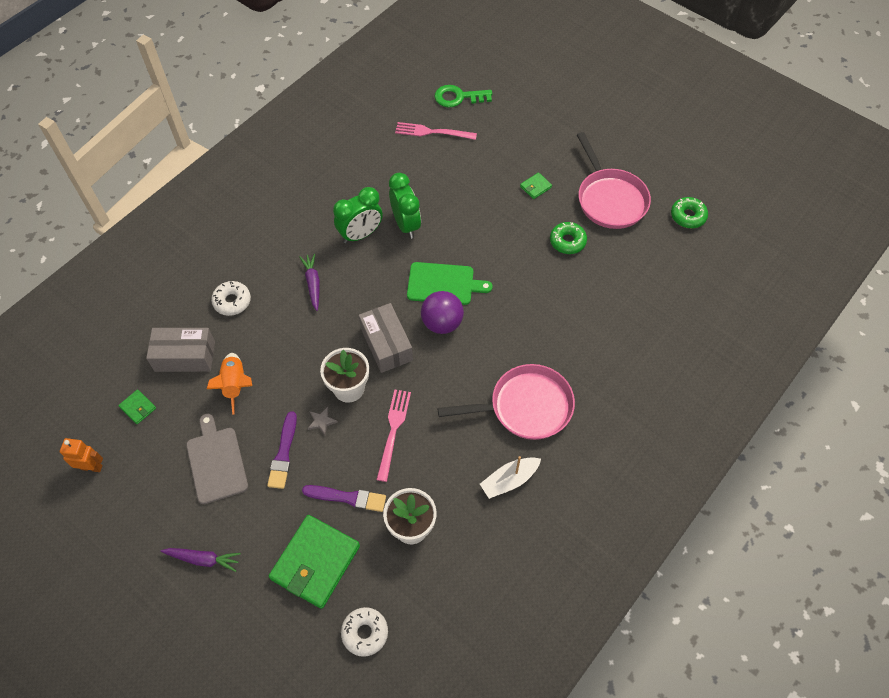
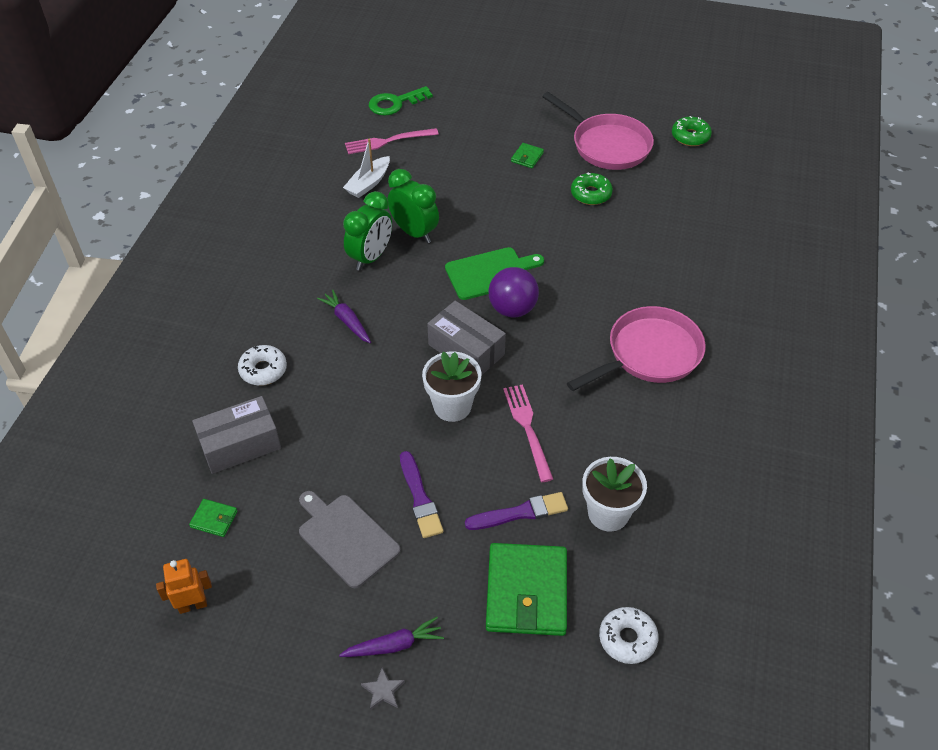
camera: 25 degrees left, 10 degrees down
(235, 385) = (319, 451): orange rocket -> none
(321, 421) = (443, 450): grey star -> grey star (383, 691)
(509, 480) = (679, 427): white boat -> white boat (368, 183)

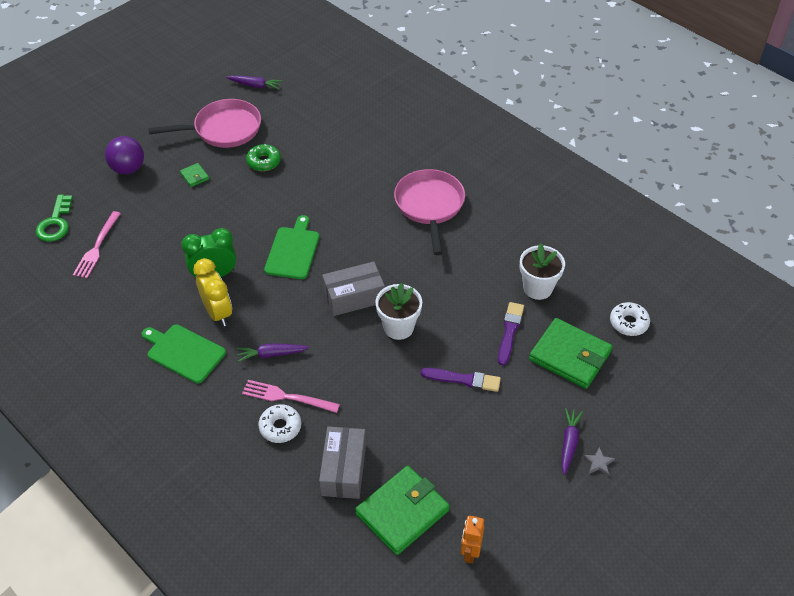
camera: 60 degrees left, 0 degrees up
(214, 519) = (402, 512): green wallet -> green wallet, size x2.31
(307, 258) = (184, 352): none -> green cutting board
(346, 538) = (470, 435): grey cutting board -> none
(368, 183) = (134, 279): white boat -> none
(370, 257) = (217, 312): green clock -> yellow clock
(512, 309) = (337, 255): purple ball -> purple ball (128, 169)
(527, 428) = (445, 296): pink fork -> pink fork (286, 397)
(690, 136) = (255, 85): green donut -> purple carrot

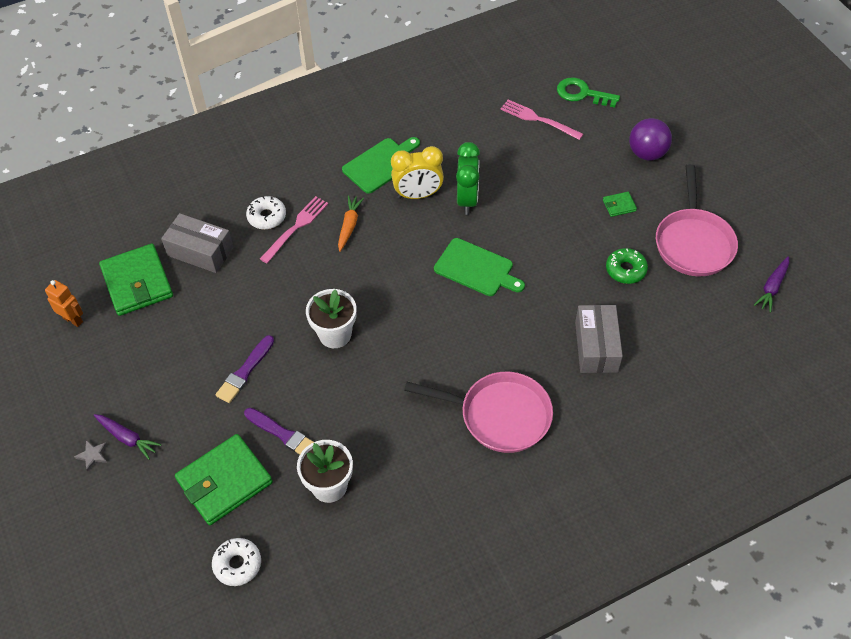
camera: 110 degrees right, 5 degrees up
(271, 354) = (349, 226): purple carrot -> orange carrot
(354, 297) = (391, 306): grey box -> grey box (596, 347)

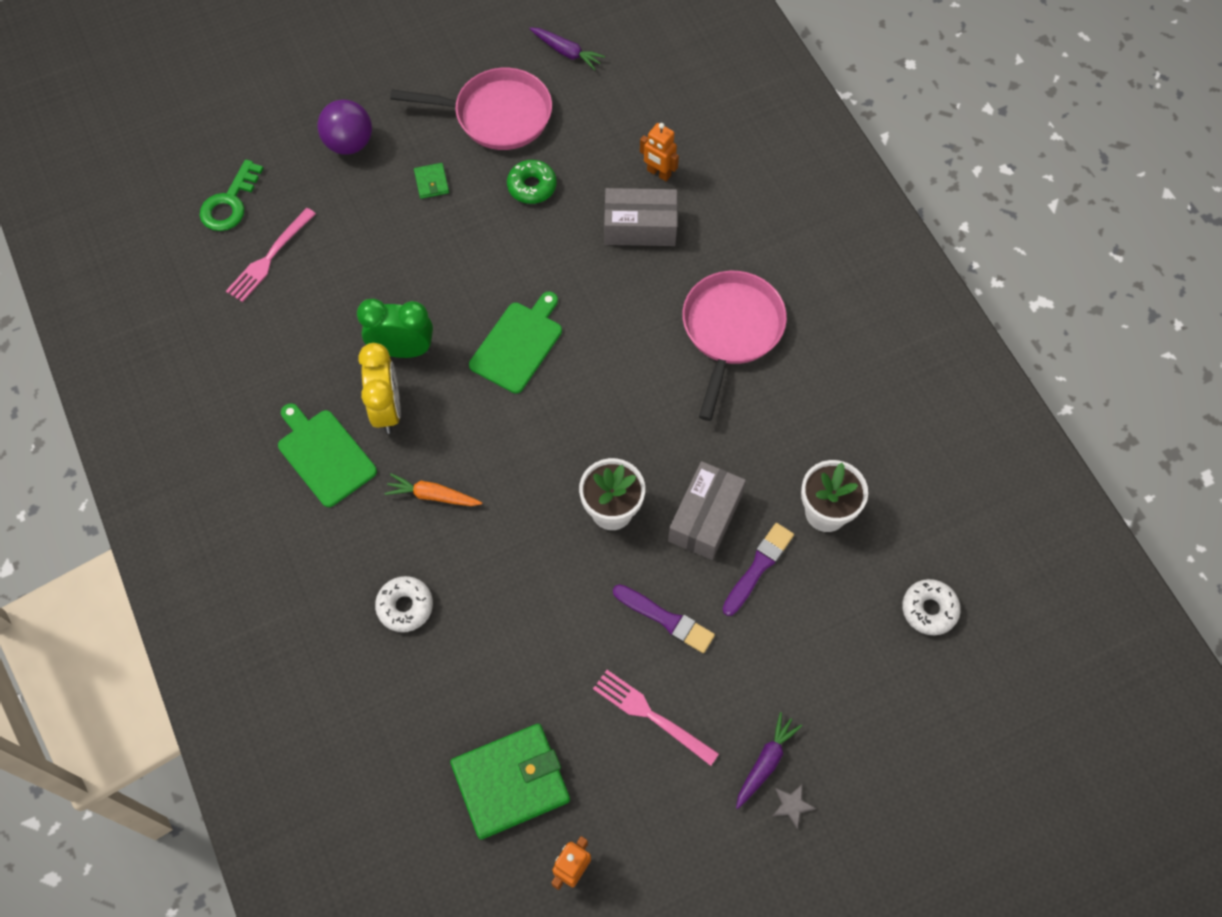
camera: 90 degrees left, 10 degrees up
(200, 251) = (460, 696): grey box -> grey box (705, 517)
(224, 481) = (824, 633): green wallet -> none
(296, 227) = (428, 565): pink fork -> pink fork (650, 715)
(654, 359) = (658, 173): none -> orange robot

